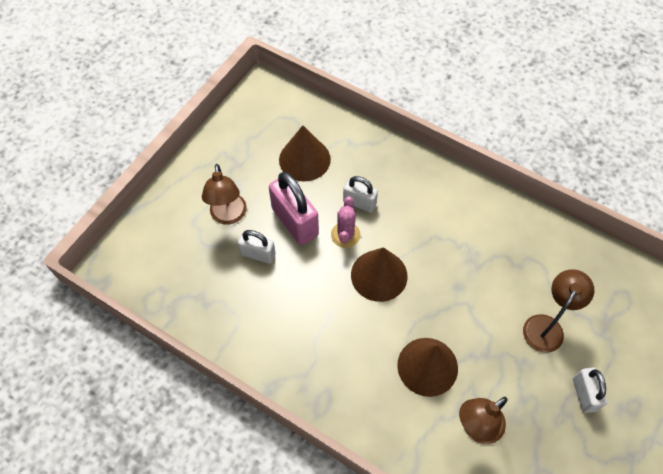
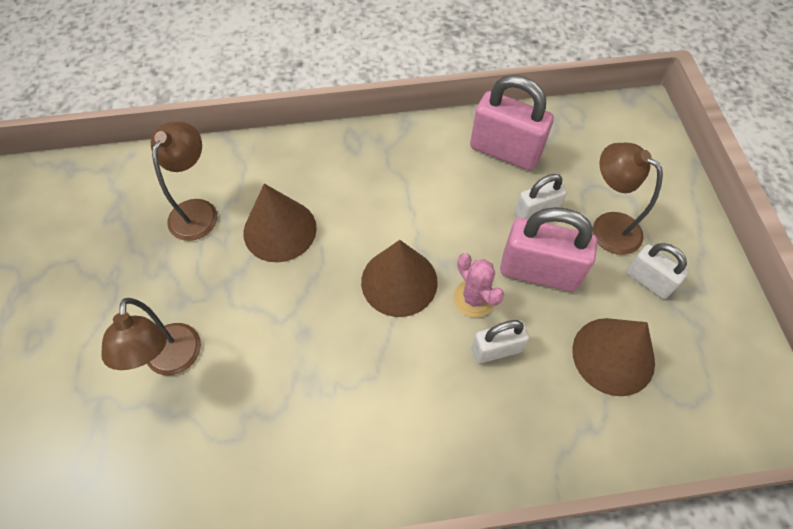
camera: 140 degrees right, 0 degrees up
(229, 309) = (505, 151): none -> pink padlock
(584, 394) = (96, 314): white padlock -> white padlock (648, 281)

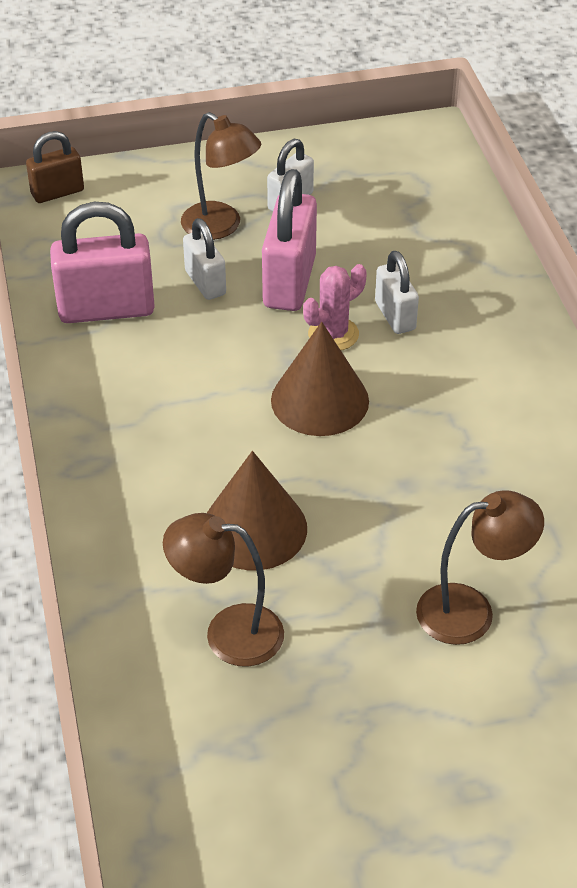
camera: 95 degrees left, 15 degrees down
(505, 151) = (106, 309): pink padlock -> pink padlock turned 60 degrees clockwise
(607, 226) = (221, 227): brown lamp -> brown lamp turned 90 degrees counterclockwise
(613, 356) = (385, 231): brown cone -> none
(638, 122) = (57, 192): none -> brown padlock

